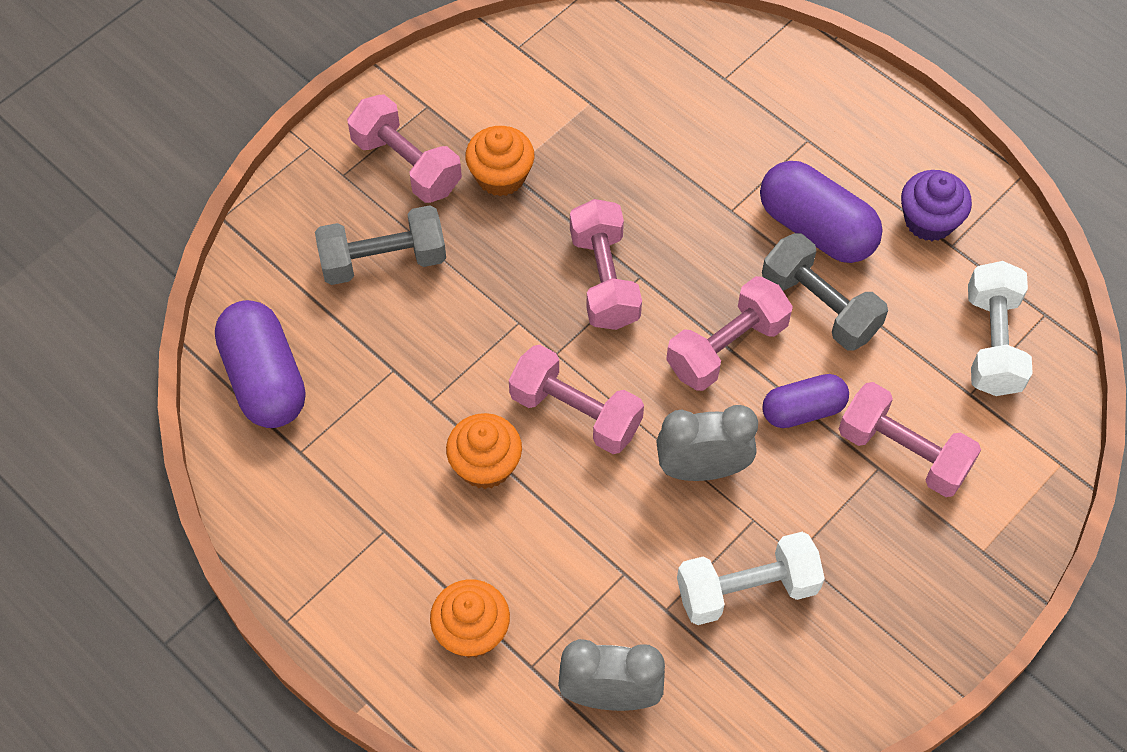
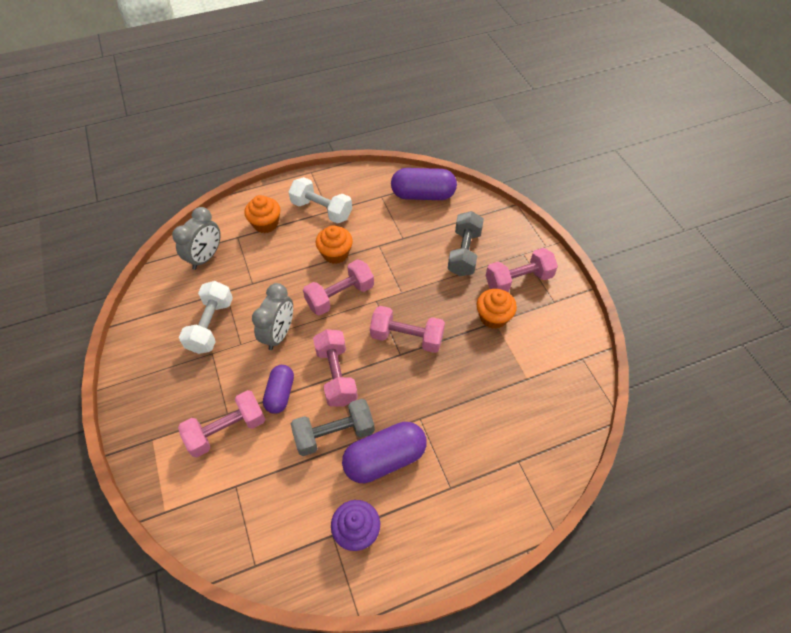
camera: 115 degrees right, 5 degrees down
(992, 343) = (256, 519): white dumbbell -> white dumbbell (321, 210)

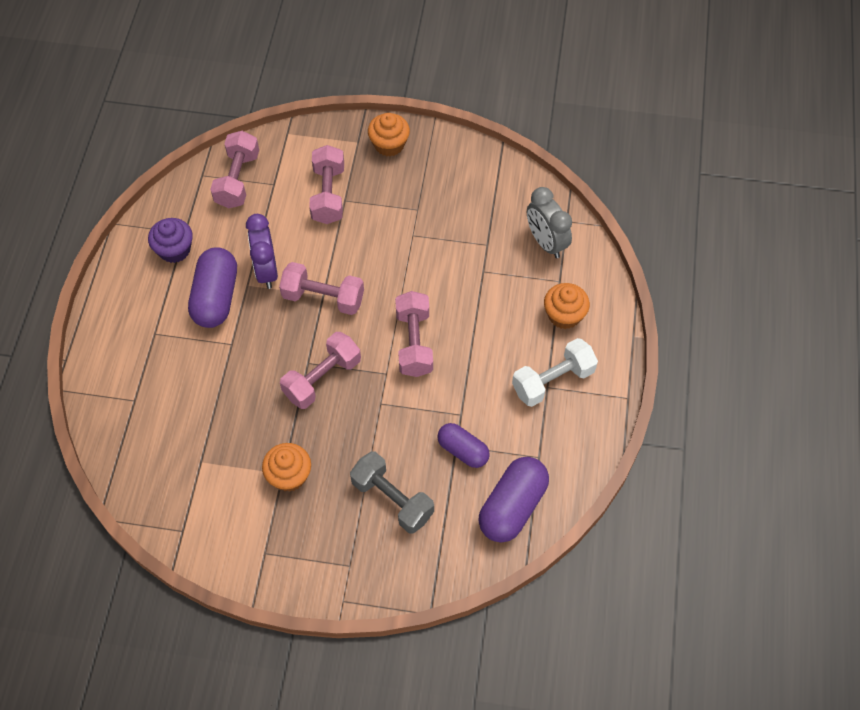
camera: 120 degrees right, 5 degrees up
(211, 325) = (450, 219): white dumbbell -> none
(279, 334) = (402, 270): grey clock -> none
(280, 393) = (336, 246): purple capsule -> purple capsule (463, 450)
(334, 434) = (266, 270): grey dumbbell -> purple clock
(335, 253) = (475, 365): orange cupcake -> orange cupcake (389, 144)
(518, 280) = (317, 534): pink dumbbell -> pink dumbbell (237, 180)

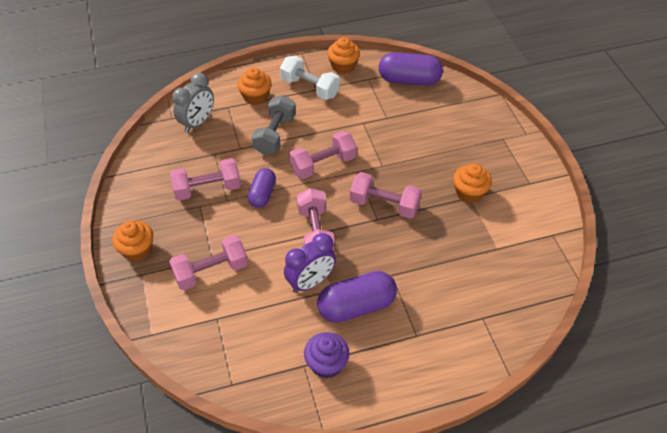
camera: 115 degrees left, 10 degrees down
(237, 180) = (224, 350): pink dumbbell -> pink dumbbell (207, 189)
(392, 499) = (445, 134): grey dumbbell -> grey dumbbell (275, 135)
(463, 450) = (388, 113): purple capsule -> purple capsule (262, 194)
(578, 437) = (343, 66): none -> orange cupcake

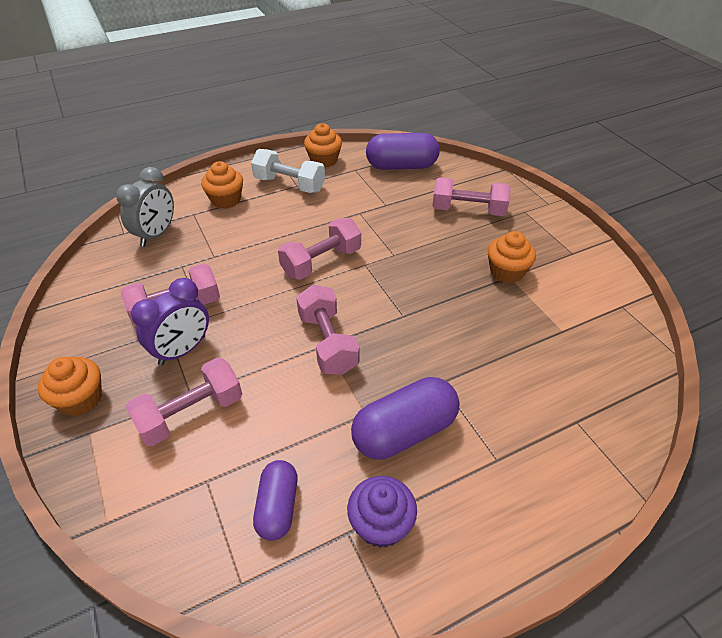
camera: 10 degrees left, 5 degrees down
(262, 194) = (250, 305): purple capsule -> purple capsule (278, 507)
(275, 135) = (255, 237): grey dumbbell -> none
(310, 282) = (334, 408): purple clock -> purple clock (182, 350)
(384, 205) = (408, 298): pink dumbbell -> pink dumbbell (468, 210)

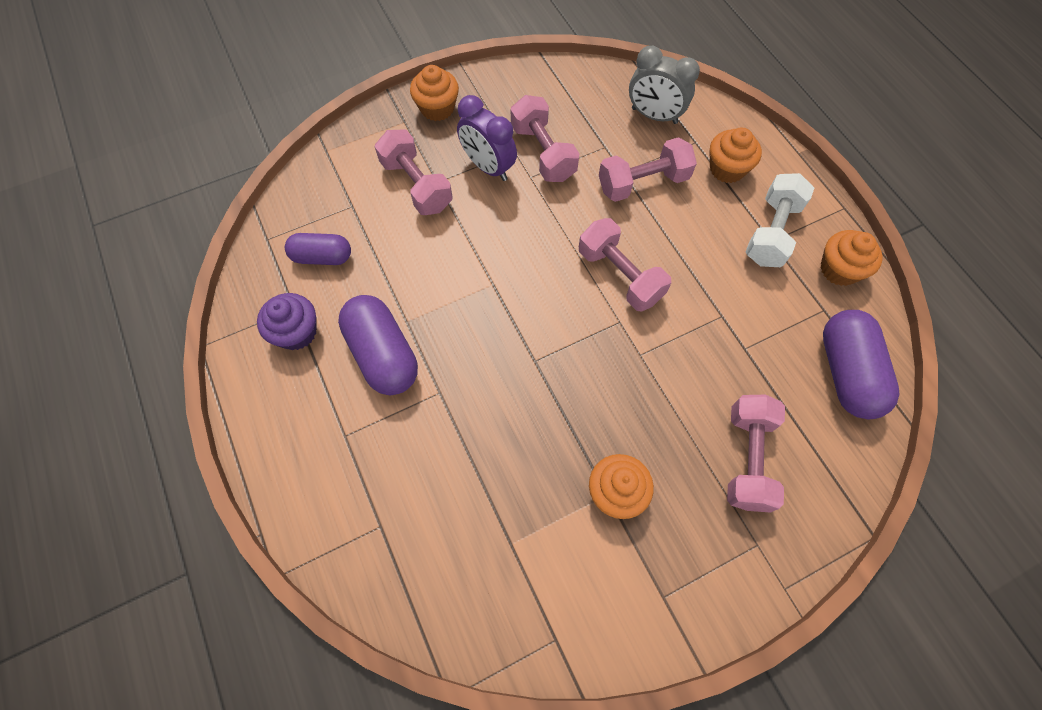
camera: 90 degrees right, 20 degrees up
(328, 343) = (495, 286): pink dumbbell -> pink dumbbell (643, 183)

